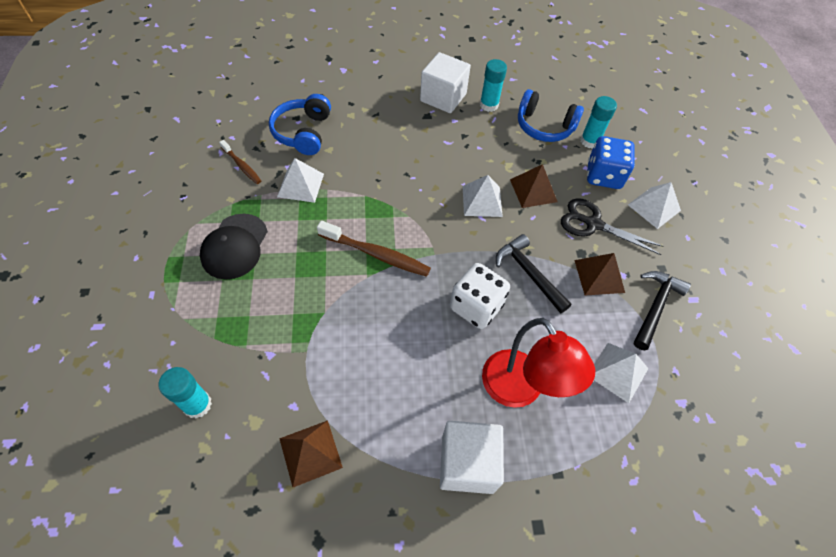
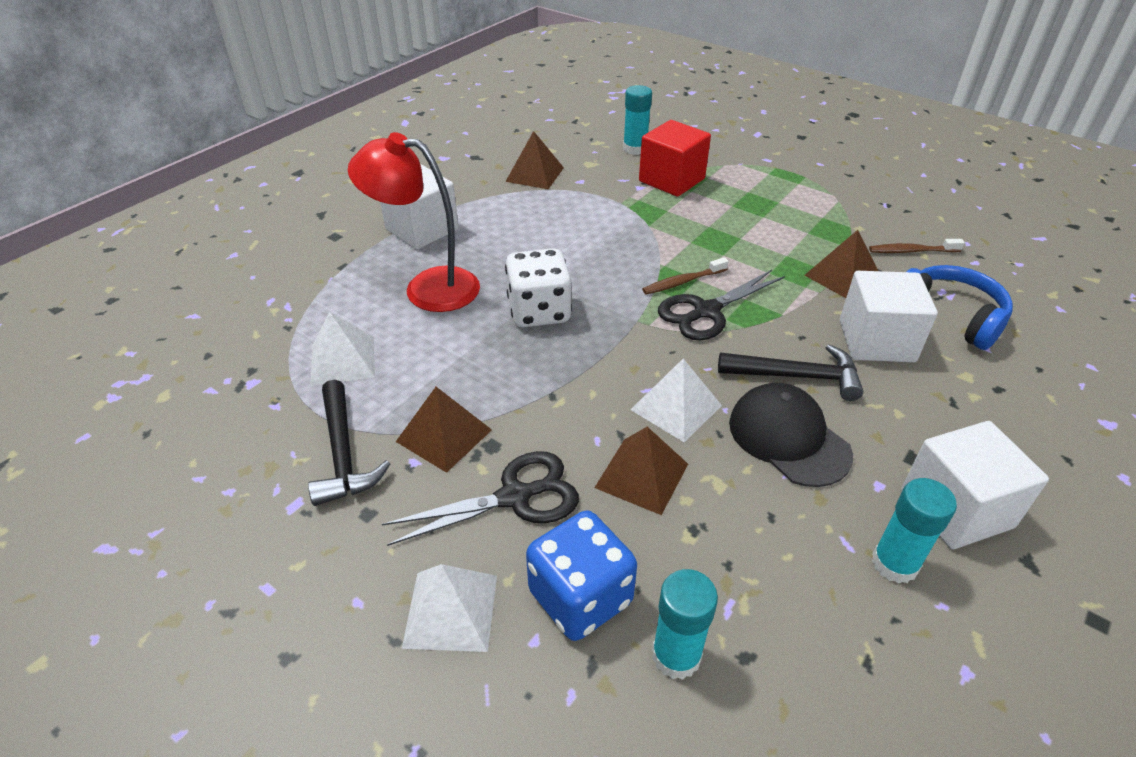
camera: 135 degrees right, 15 degrees down
(234, 246) = (784, 209): black cap -> black cap (788, 438)
(240, 339) = (671, 180): none -> red cube
(300, 185) = (843, 277): white pyramid -> brown pyramid
(353, 151) = (876, 341): none -> white cube
(376, 254) = (682, 282): brown toothbrush -> brown toothbrush, size x0.60
(395, 228) = (706, 311): none -> black scissors
(529, 273) = (525, 375): black hammer -> black hammer (796, 376)
(544, 126) = (773, 609): blue headphones -> none

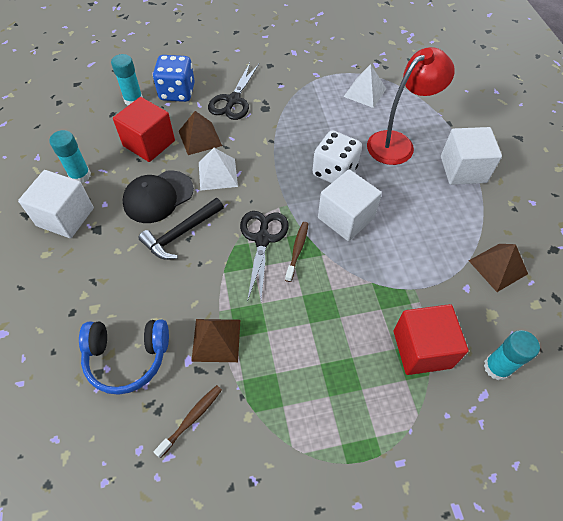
camera: 130 degrees right, 15 degrees up
(343, 453) = (306, 71): black hammer -> none
(444, 435) = (285, 98): brown pyramid -> none
(450, 610) = (209, 65): white pyramid -> none
(730, 531) = (149, 143): none -> red cube
(788, 438) = (158, 197): black cap -> black cap turned 135 degrees clockwise
(876, 341) = (158, 294): white cube -> white cube (346, 218)

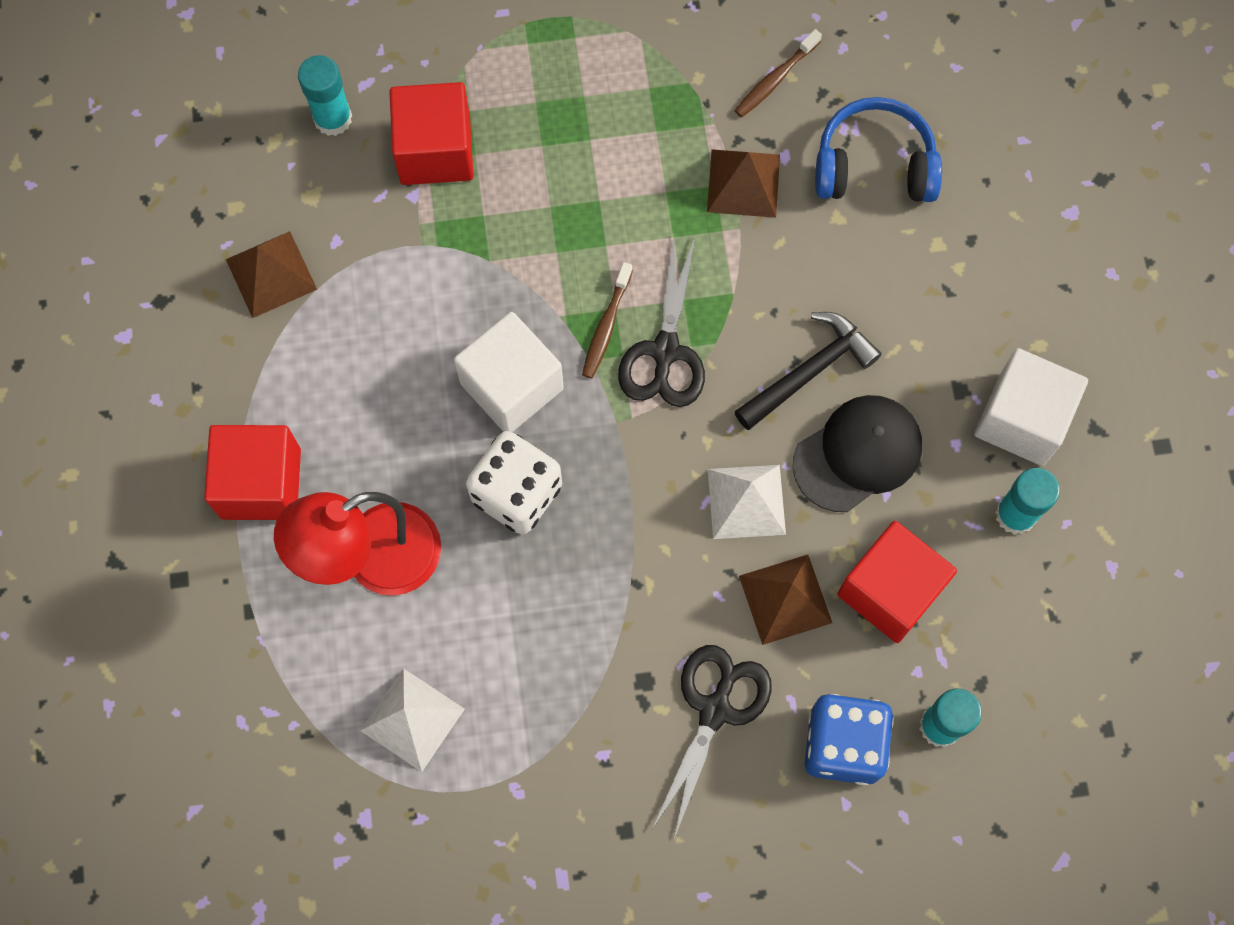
camera: 175 degrees left, 15 degrees up
(463, 169) = (261, 483): white cube -> red cube

